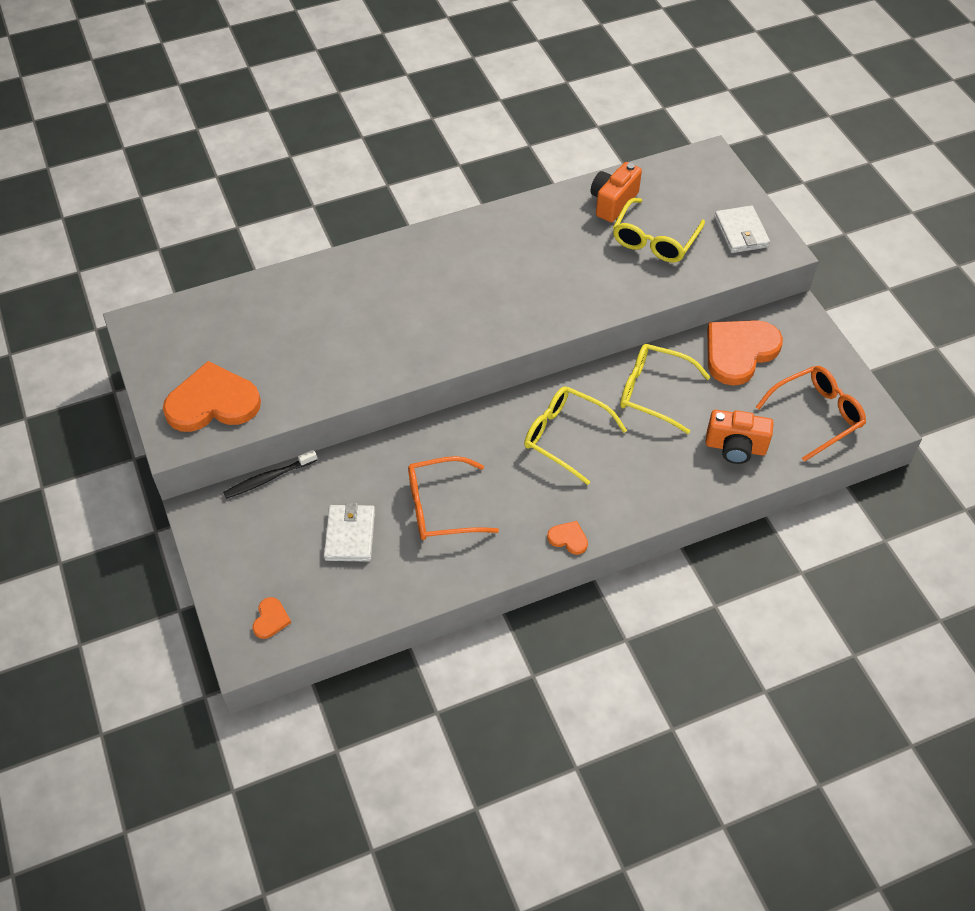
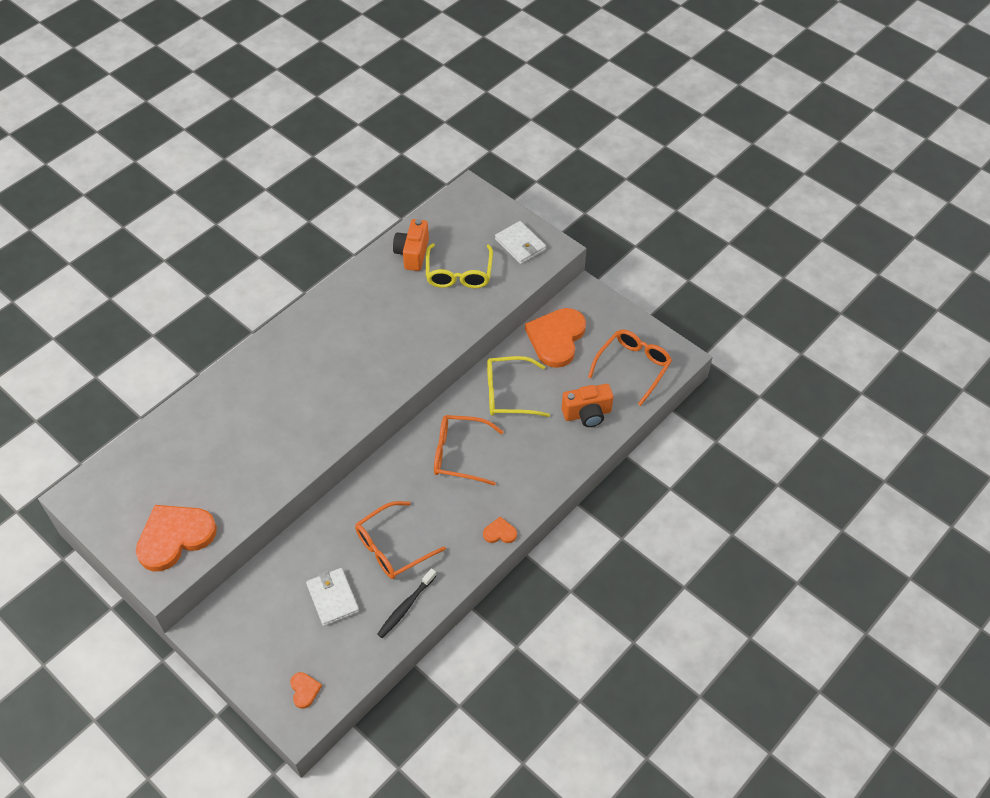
camera: 25 degrees left, 0 degrees up
(268, 478) = (244, 580): black toothbrush -> black toothbrush (406, 607)
(565, 436) = (459, 454): yellow glasses -> orange glasses

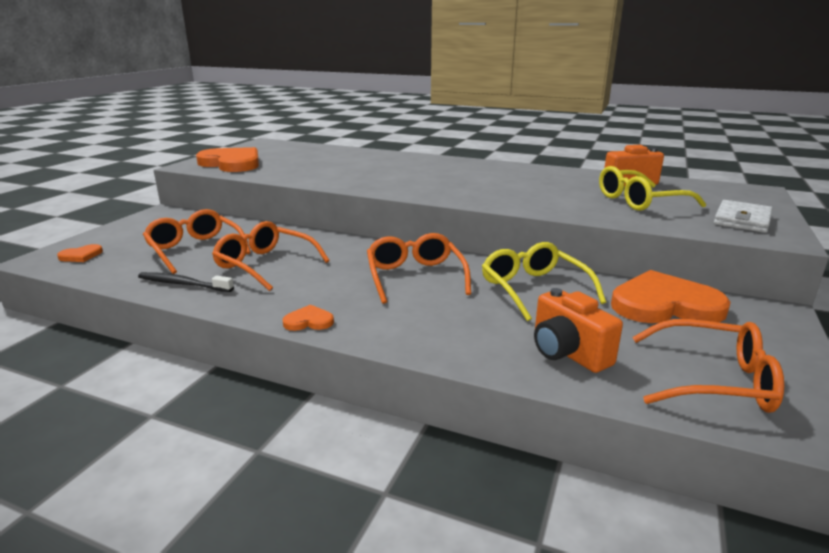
camera: 70 degrees right, 30 degrees down
(333, 598) = (195, 249): white wallet -> orange glasses
(500, 532) = (309, 321): orange heart -> orange heart turned 75 degrees counterclockwise

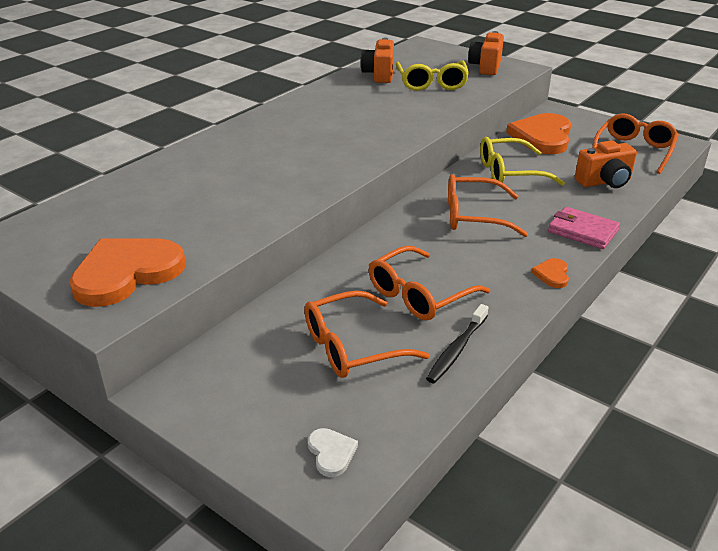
camera: 75 degrees left, 10 degrees up
(81, 256) = (331, 453): orange heart -> white heart
(413, 338) = (582, 231): none -> pink wallet
(742, 220) = (486, 67): white wallet -> orange camera

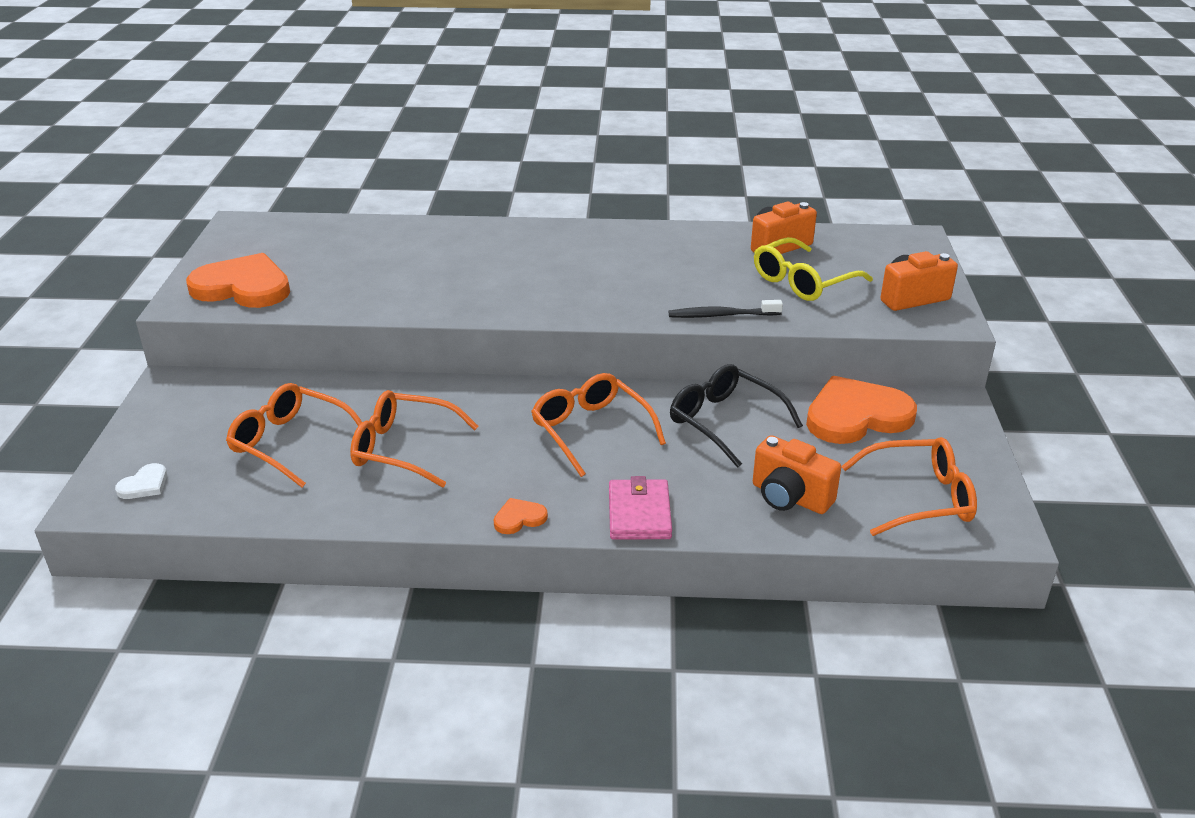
camera: 55 degrees right, 0 degrees up
(457, 349) = (330, 500): black toothbrush -> black toothbrush (722, 315)
(509, 172) = (724, 421): yellow glasses -> black glasses

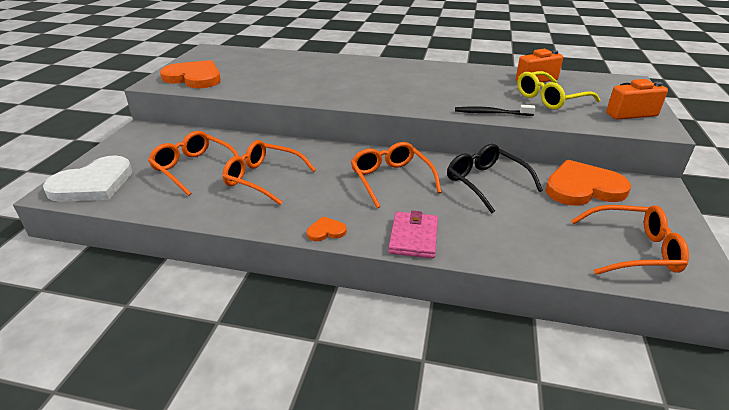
camera: 10 degrees right, 0 degrees up
(144, 484) = (93, 184): white heart -> white heart, size x2.31
(790, 497) = (529, 238): orange camera -> none

